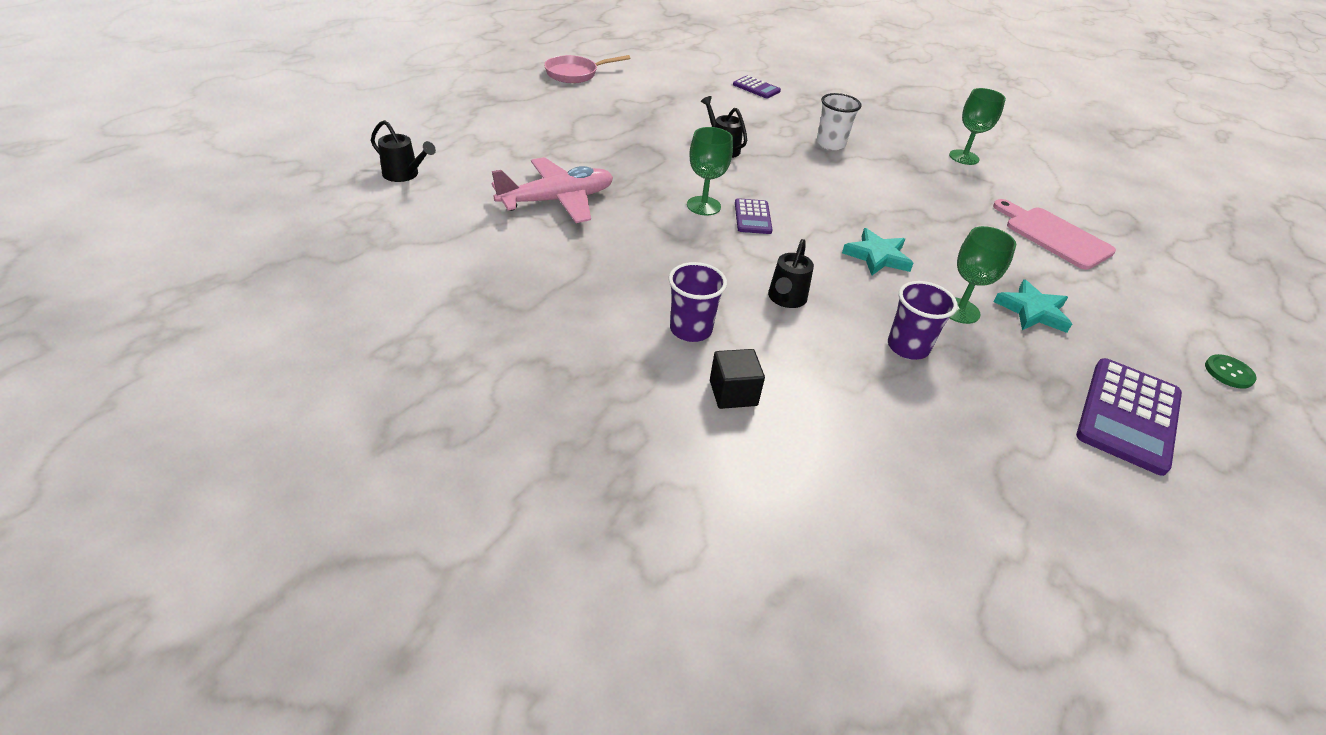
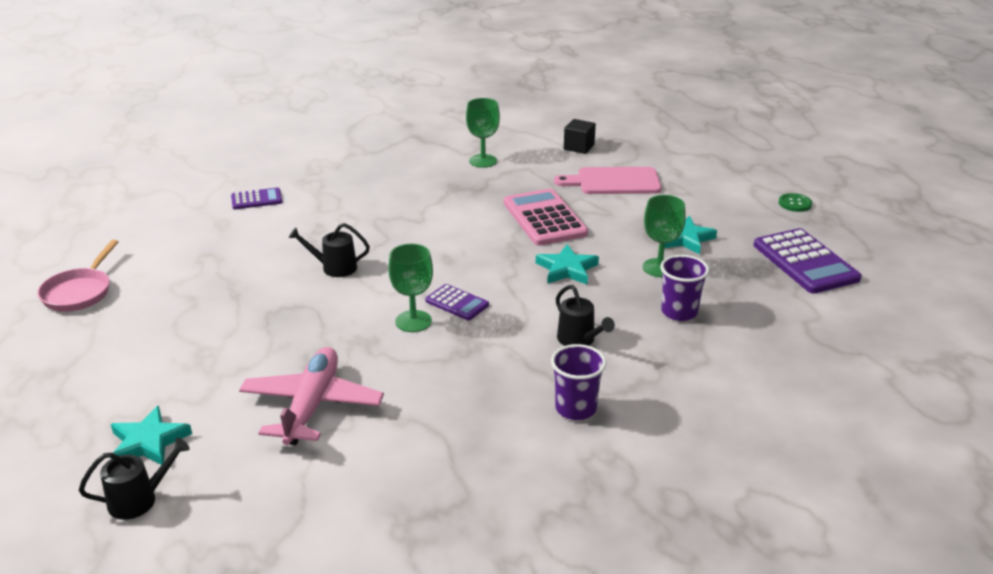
camera: 50 degrees left, 10 degrees down
(460, 155) = (148, 442): none -> turquoise star
(733, 393) = (666, 421): black cube -> black cube (579, 147)
(830, 144) = (394, 209): white cup -> none
(932, 218) = (544, 218): none -> pink calculator

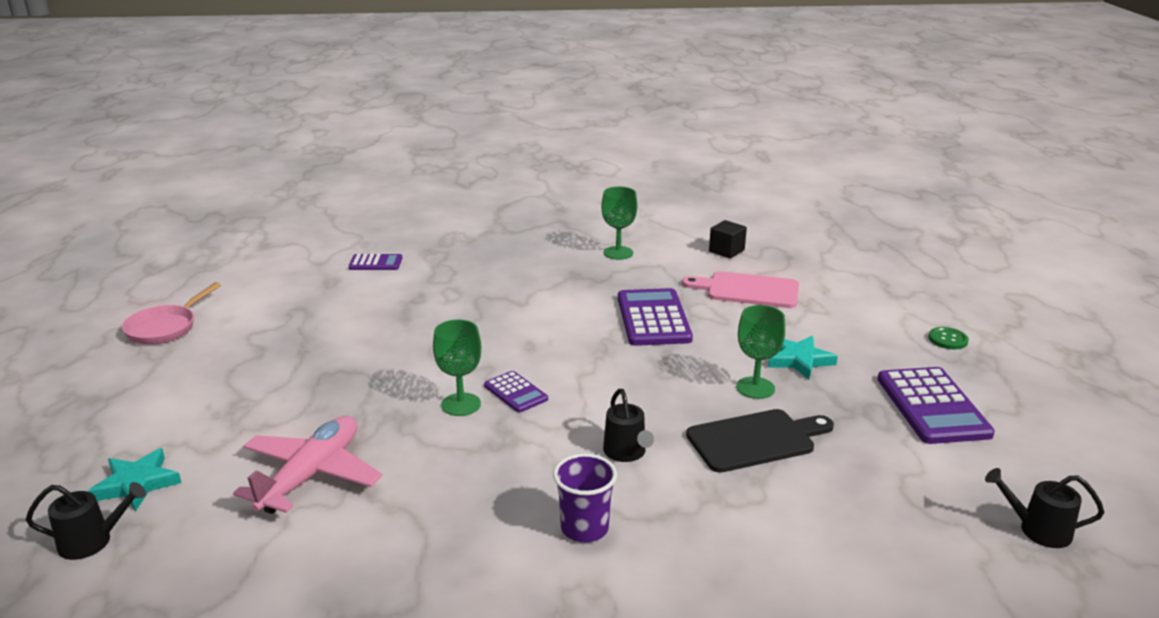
camera: 15 degrees right, 5 degrees down
(334, 268) = (412, 338): black watering can -> black watering can (1037, 530)
(544, 218) = (653, 318): pink calculator -> purple calculator
(566, 269) = (651, 374): turquoise star -> none
(679, 312) = (755, 440): purple cup -> black cutting board

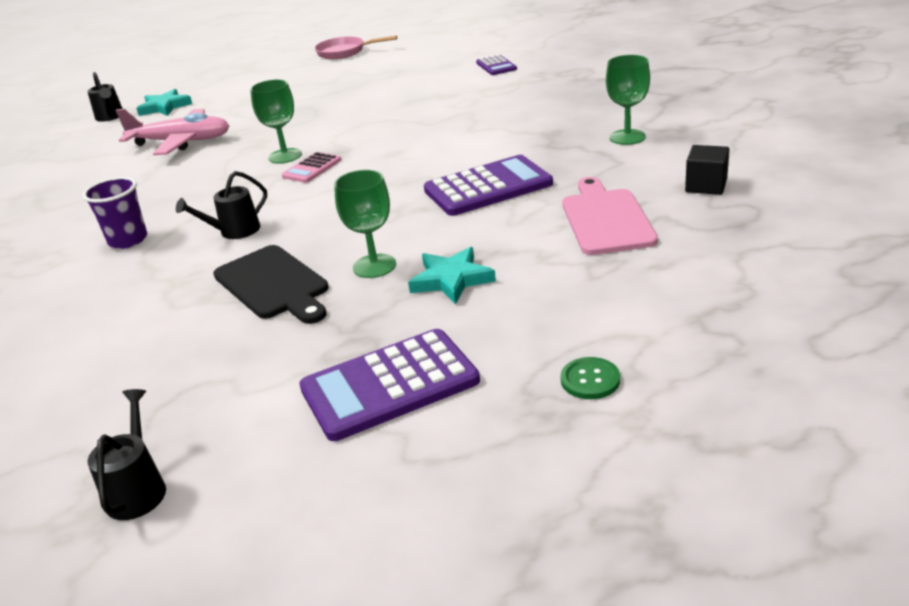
camera: 75 degrees right, 5 degrees up
(516, 392) = (312, 168): purple calculator -> pink calculator

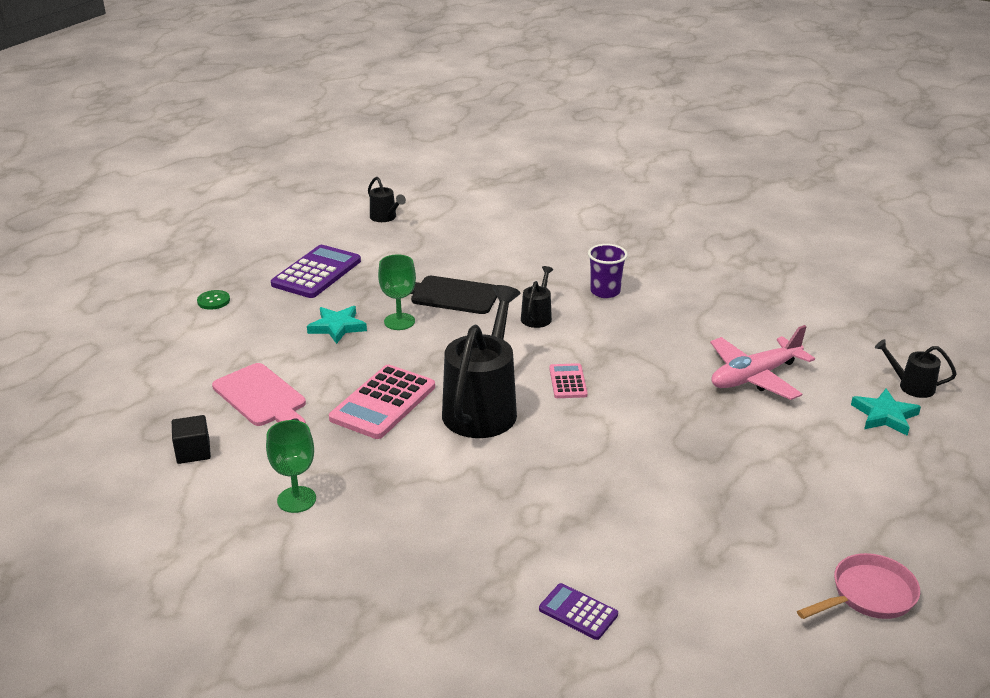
camera: 140 degrees right, 0 degrees up
(285, 156) = (617, 388): green goblet -> none
(407, 165) = (483, 407): none -> black watering can
(488, 187) = (383, 403): purple calculator -> pink calculator

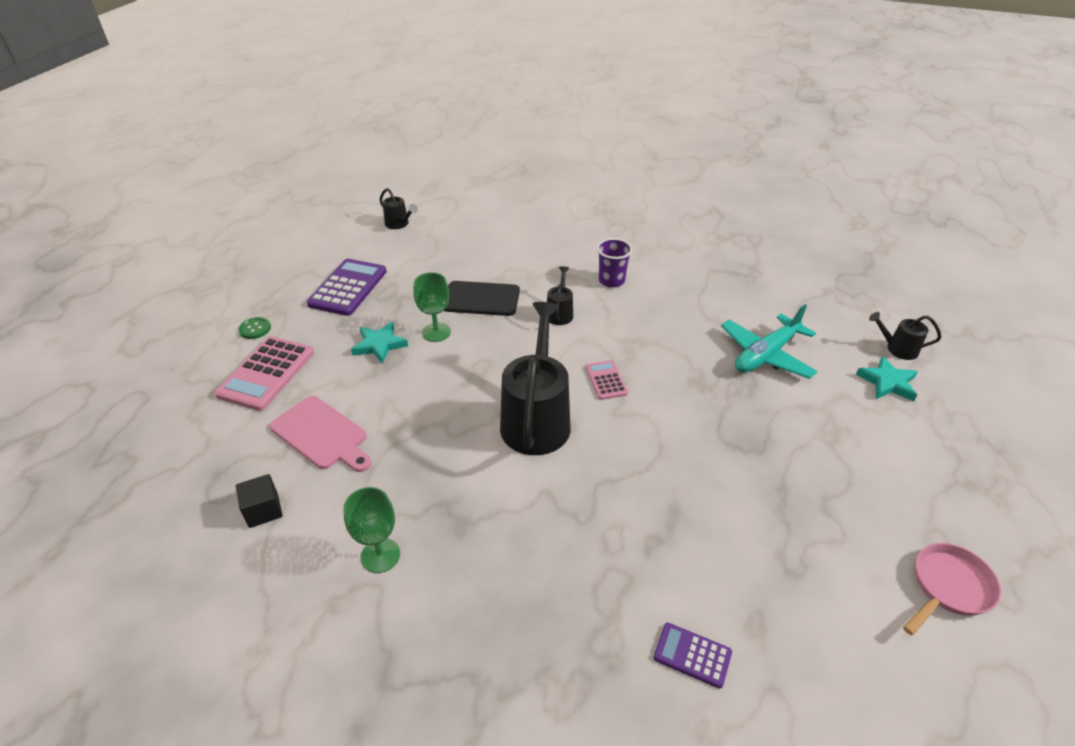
camera: 10 degrees left, 10 degrees up
(383, 403) = (441, 426): pink calculator -> pink calculator (266, 373)
(754, 376) = (765, 355): pink plane -> turquoise plane

